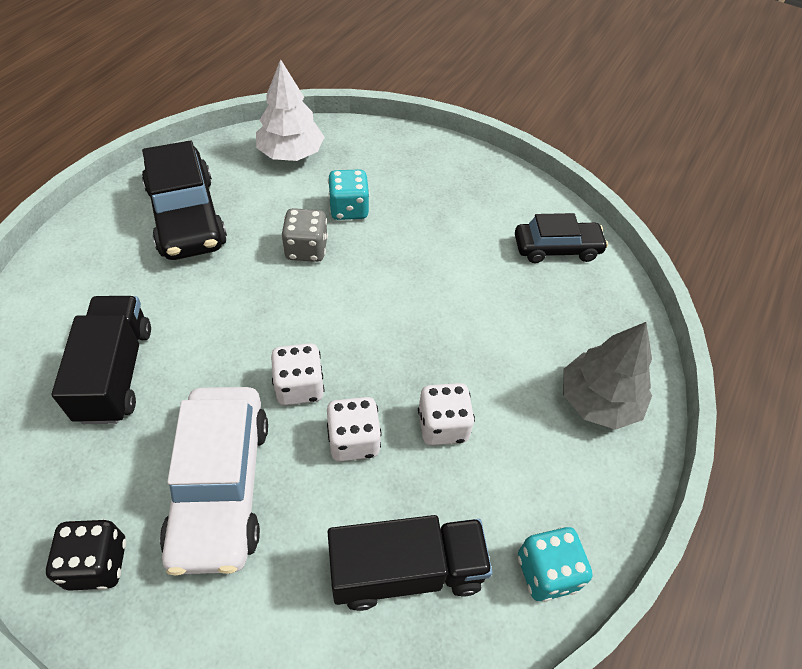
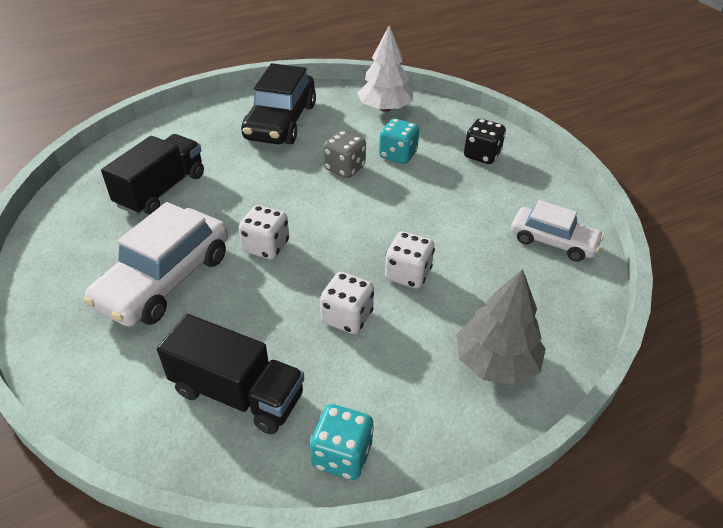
camera: 35 degrees right, 10 degrees down
(97, 563) = (61, 285): black dice -> black dice (482, 155)
(353, 440) = (274, 295): white dice -> white dice (407, 274)
(556, 248) = (553, 241): black car -> white car

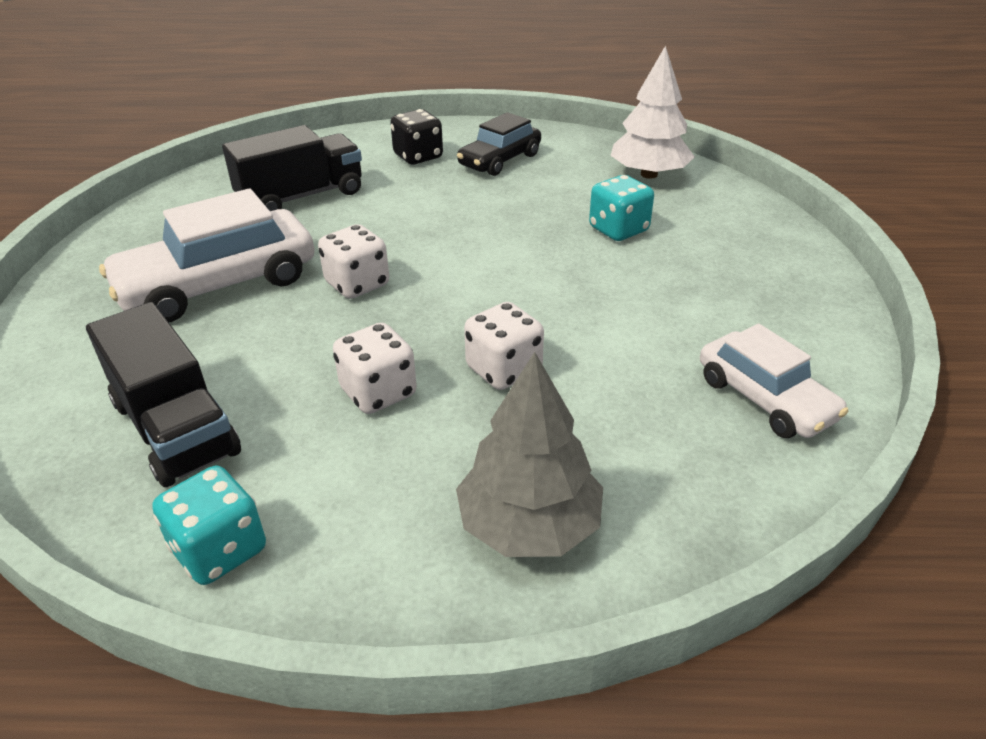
camera: 30 degrees right, 5 degrees down
(281, 122) = (500, 160): black car -> black car, size x0.62
(344, 168) = (533, 227): grey dice -> none
(482, 155) = (744, 259): black dice -> black dice (418, 157)

